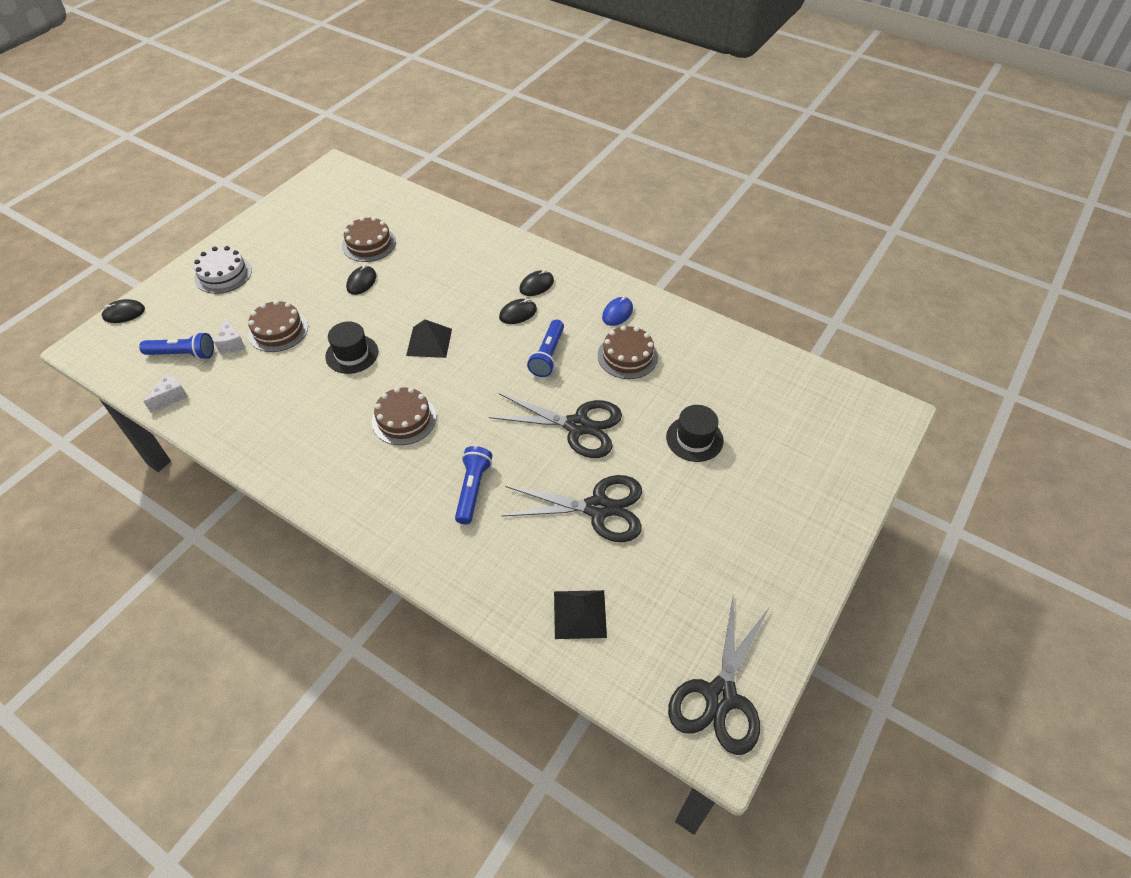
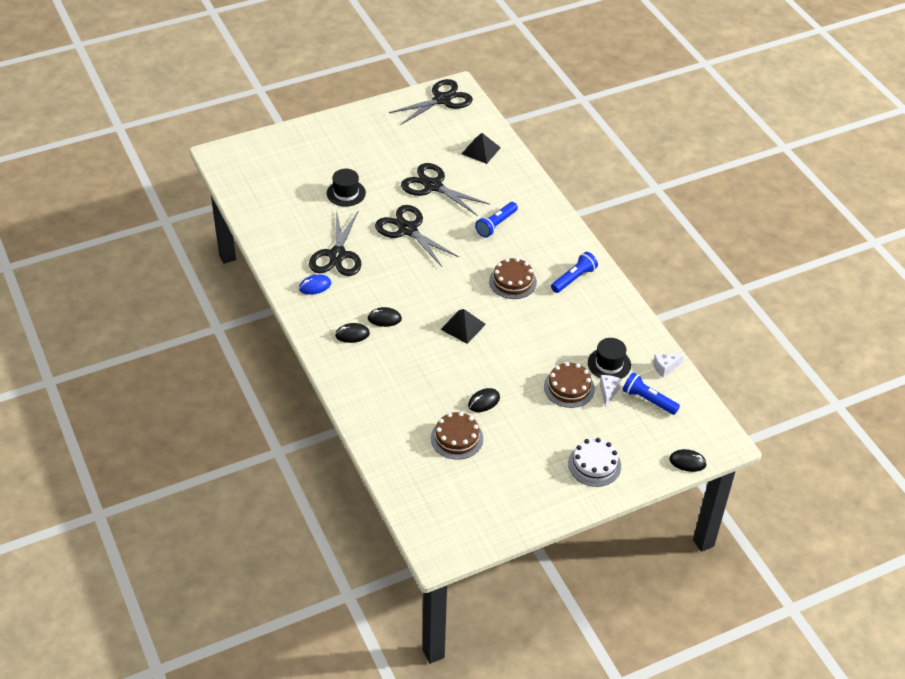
camera: 150 degrees left, 5 degrees down
(352, 354) = (523, 342): black hat -> black hat (609, 364)
(548, 355) = (389, 279): blue flashlight -> blue flashlight (574, 278)
(627, 356) = (337, 255): brown cake -> black scissors

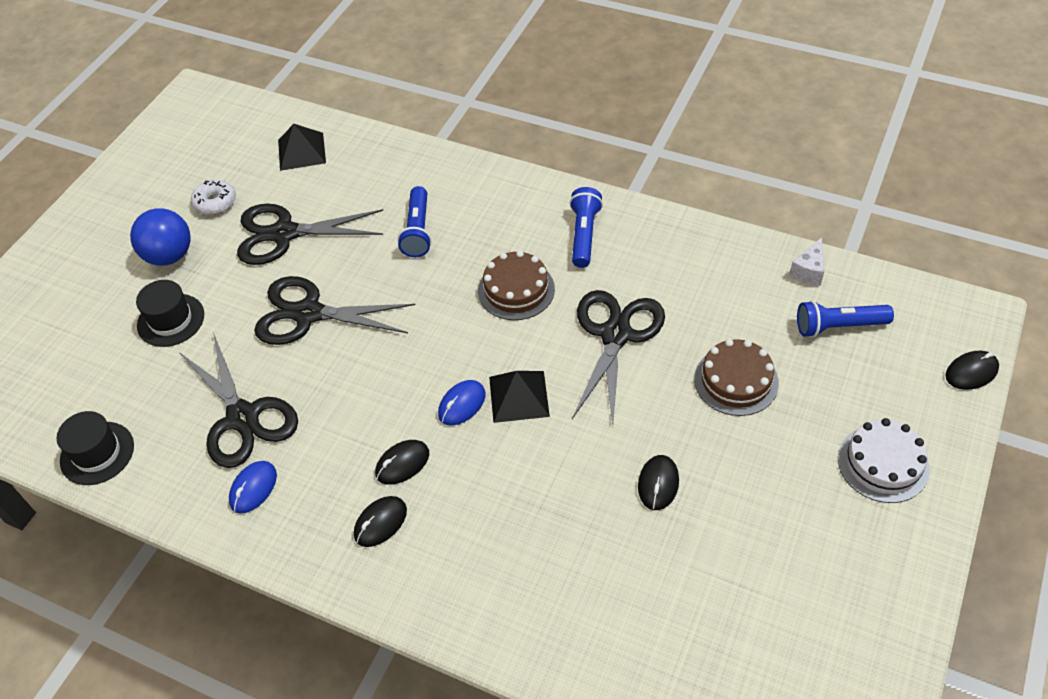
camera: 35 degrees left, 5 degrees up
(372, 163) = (169, 256): none -> blue ball
(416, 150) = (215, 202): none -> white donut
(434, 313) = (462, 404): none -> blue mouse
(442, 100) = (187, 119): black scissors -> black scissors (615, 335)
(457, 438) = (683, 568): brown cake -> none
(608, 392) = (785, 351): white cheese -> none
(609, 364) = (744, 313): black hat -> black hat (97, 453)

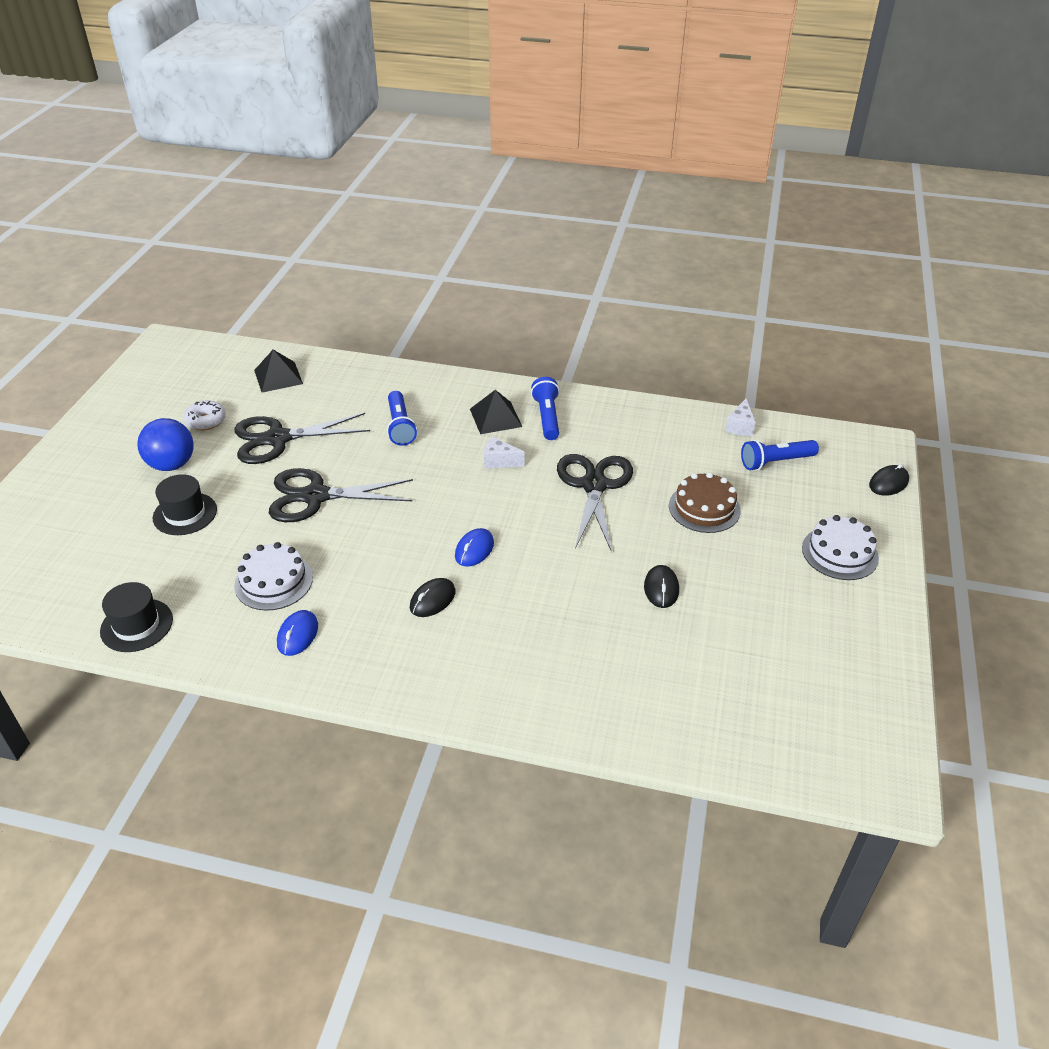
camera: 15 degrees left, 10 degrees down
(243, 417) = (273, 581): black scissors -> white cake
(380, 523) = (424, 647): black mouse -> none
(516, 290) = (499, 461): brown cake -> white cheese
(519, 396) = (523, 538): black pyramid -> black pyramid (495, 417)

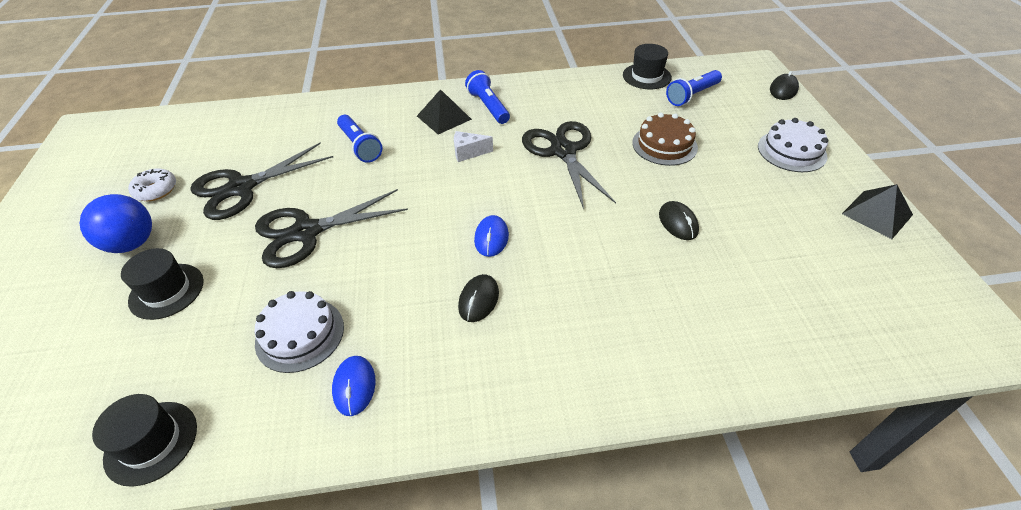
camera: 20 degrees left, 5 degrees up
(278, 377) = (217, 132): black pyramid -> black pyramid (877, 214)
(740, 426) = (646, 76): white cheese -> black hat

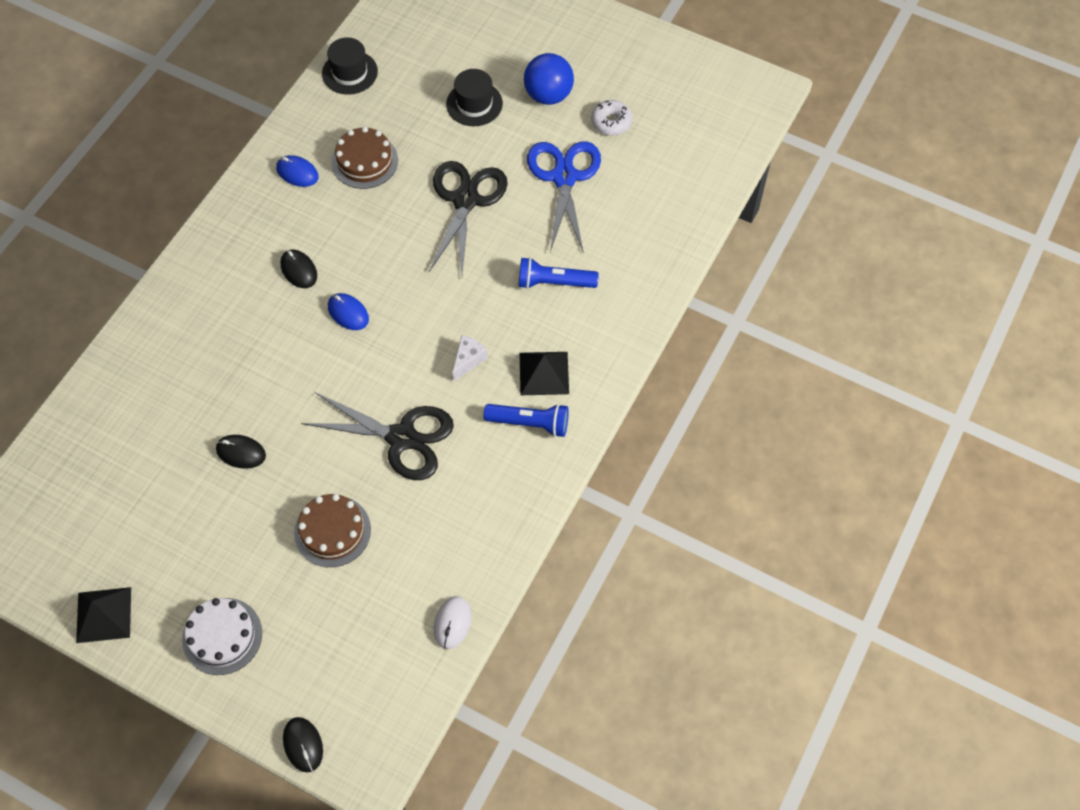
camera: 125 degrees right, 15 degrees up
(241, 188) = (564, 177): black scissors -> blue scissors
(300, 334) = (364, 161): white cake -> brown cake
(646, 76) = (452, 623): black hat -> white mouse
(692, 95) = (378, 635): blue flashlight -> none

